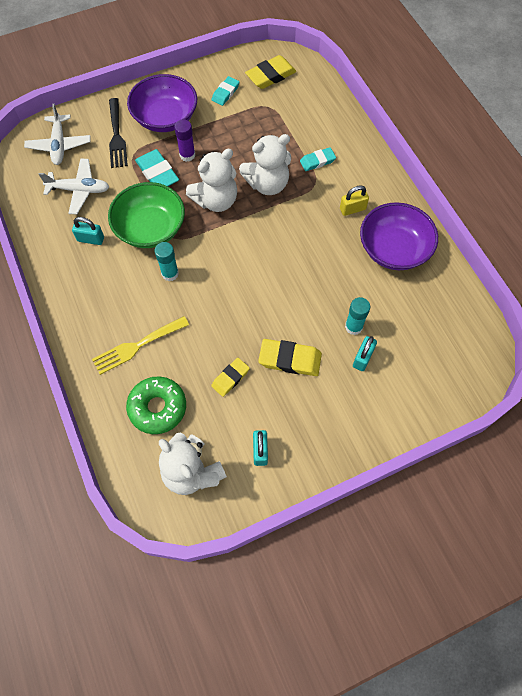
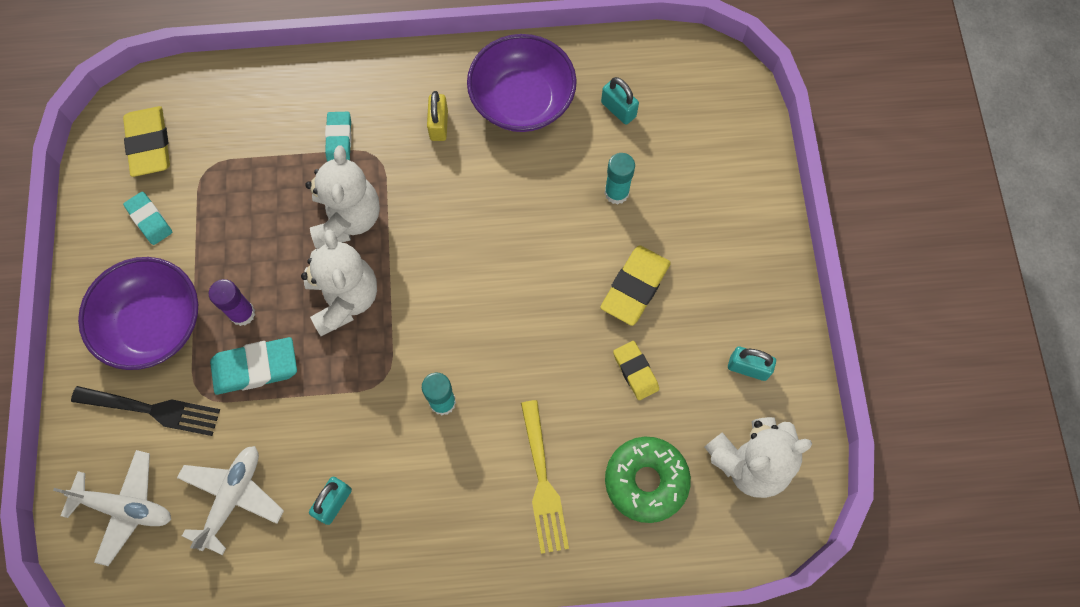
camera: 70 degrees left, 5 degrees up
(150, 228) = (352, 407): green bowl -> none
(363, 358) = (664, 199): turquoise padlock -> turquoise padlock (618, 109)

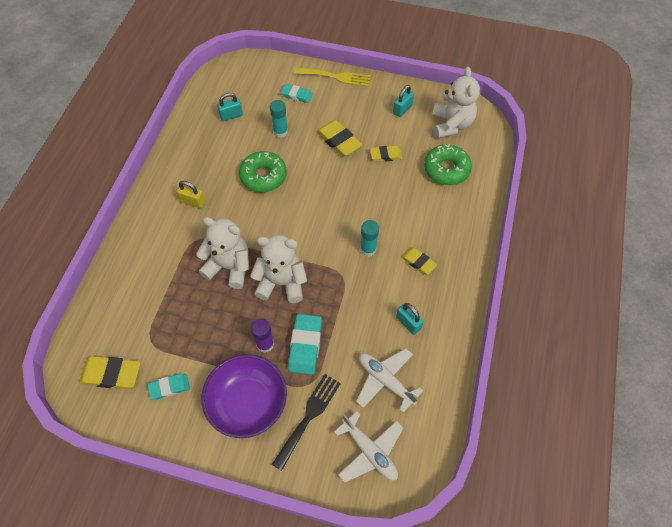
camera: 70 degrees left, 10 degrees down
(125, 508) = (369, 451): white plane -> white plane turned 105 degrees clockwise
(339, 139) = (172, 257): turquoise eraser -> turquoise eraser (296, 95)
(445, 487) = (418, 262): none -> yellow eraser
(520, 201) = (263, 176): none -> green donut
(522, 100) = (200, 157): purple bowl -> none
(543, 483) = (432, 215): yellow fork -> yellow fork (336, 77)

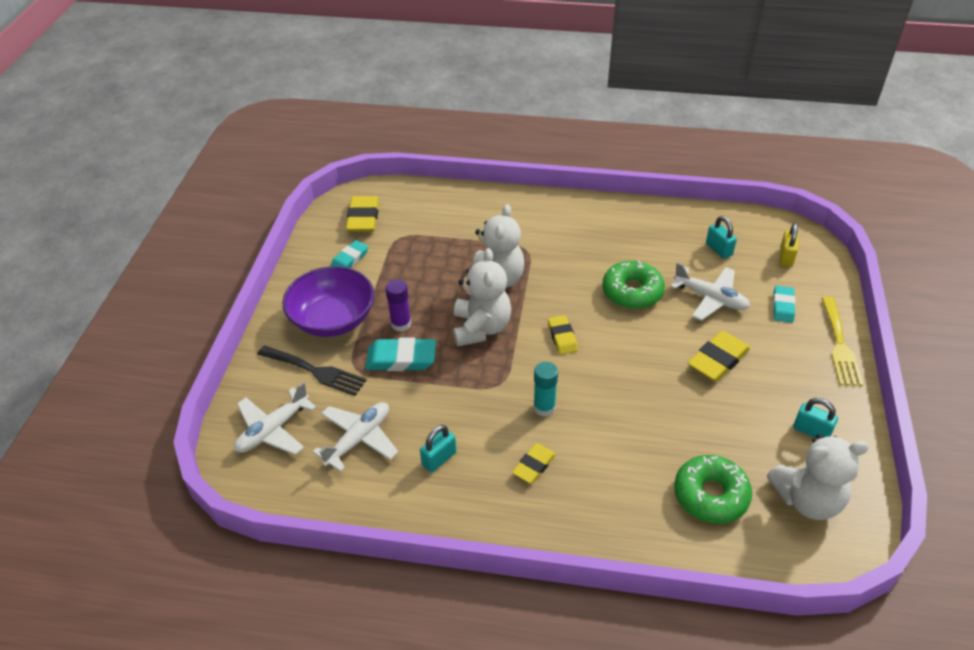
camera: 85 degrees right, 15 degrees down
(169, 387) = (350, 259): turquoise eraser -> turquoise eraser turned 60 degrees clockwise
(193, 202) = (577, 238): yellow padlock -> yellow padlock (786, 257)
(280, 132) = (710, 298): turquoise glue stick -> white plane
(385, 155) = (711, 416): yellow eraser -> yellow eraser (562, 337)

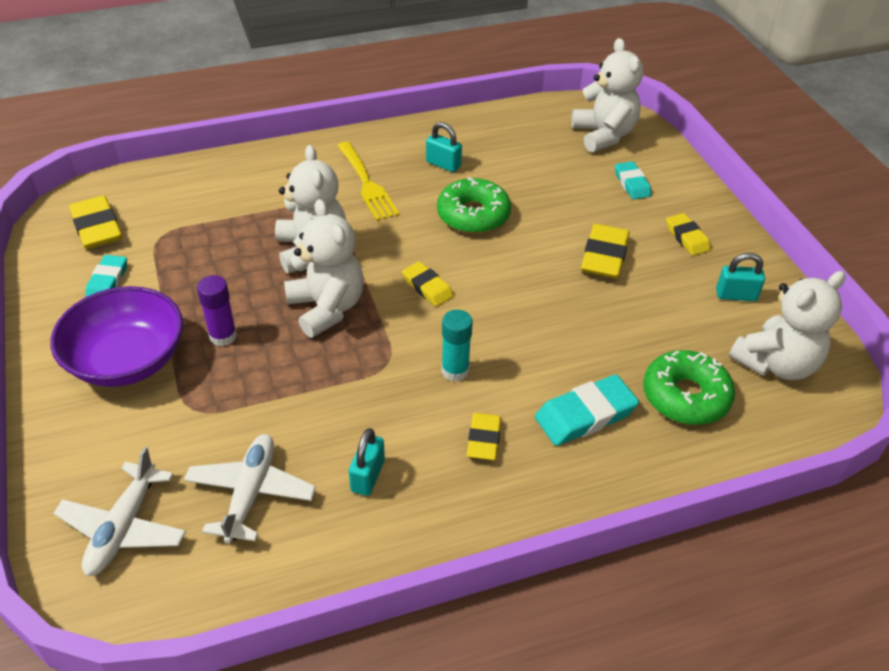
camera: 30 degrees left, 0 degrees up
(315, 371) = (141, 432): black fork -> none
(401, 359) = (248, 377): turquoise eraser -> turquoise eraser (585, 415)
(710, 298) = (557, 197): white plane -> none
(718, 249) = (534, 146): turquoise padlock -> turquoise padlock (443, 164)
(786, 257) = (604, 135): yellow padlock -> white teddy bear
(801, 368) = (687, 238): none -> yellow eraser
(840, 345) = (707, 204): yellow fork -> yellow fork (367, 184)

